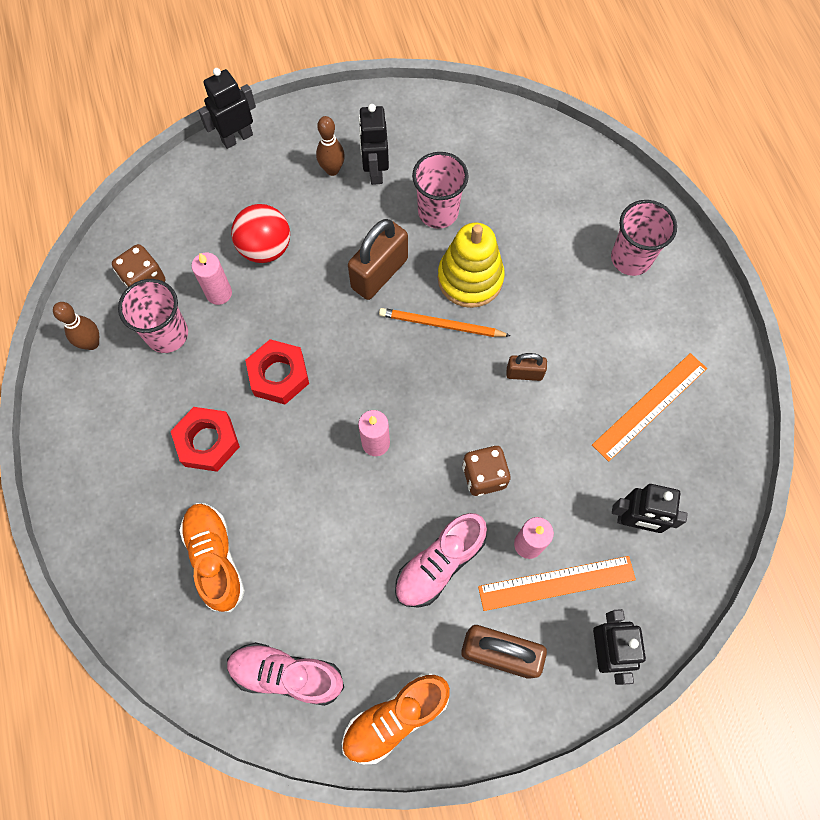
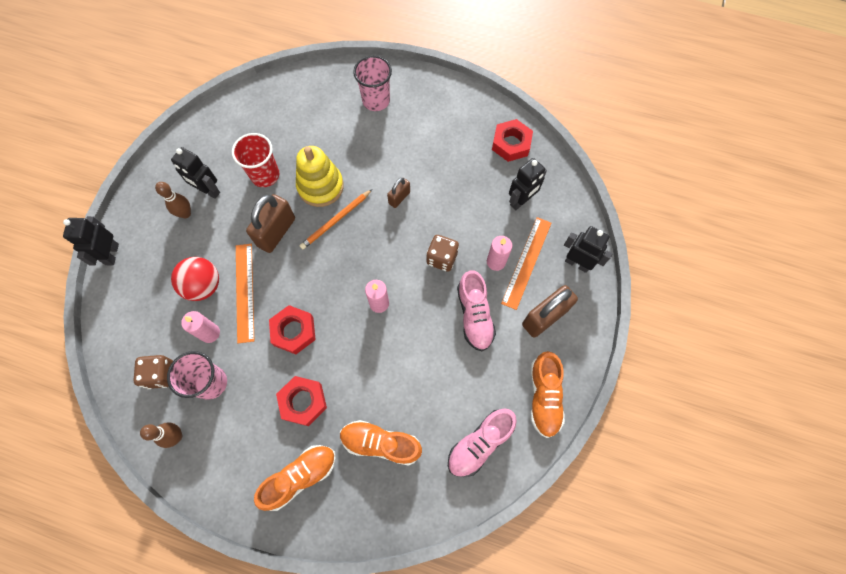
camera: 55 degrees left, 0 degrees up
(126, 497) = (300, 476): none -> orange shoe
(379, 273) = (276, 232): brown padlock -> brown padlock turned 45 degrees clockwise
(438, 212) = (265, 175): pink cup -> red cup
(650, 406) = (464, 150): orange ruler -> orange ruler (244, 292)
(707, 456) = (511, 144): none -> red nut

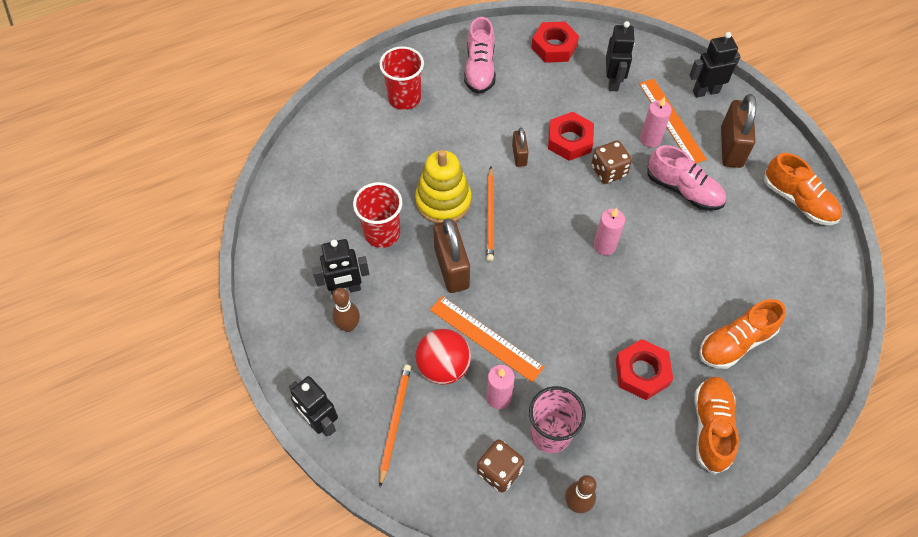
camera: 45 degrees left, 10 degrees down
(144, 292) = (395, 422): none -> orange pencil
(294, 331) = (566, 329): red nut -> red nut (570, 140)
(376, 100) = (404, 98): pink cup -> red cup
(479, 443) = (799, 273): pink shoe -> pink shoe (480, 69)

